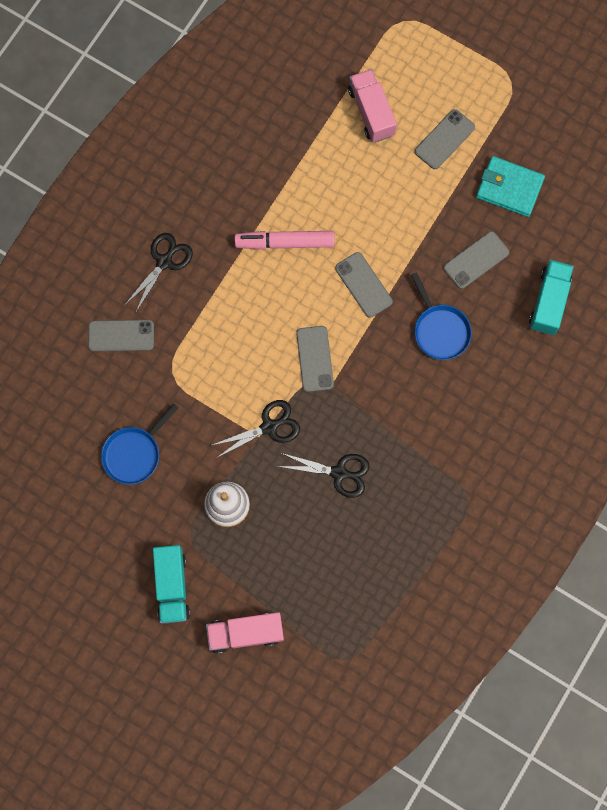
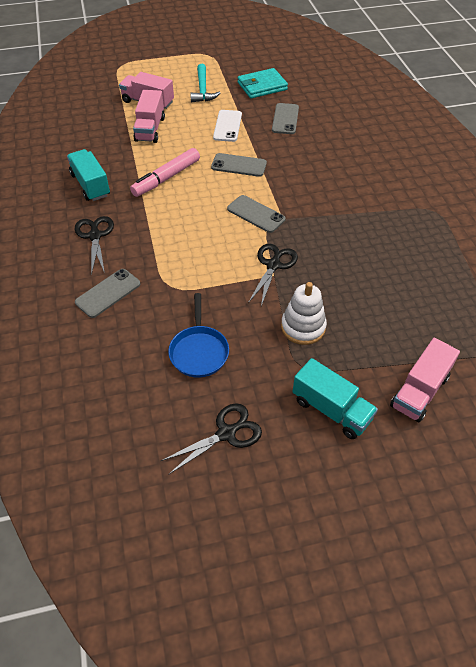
camera: 45 degrees left, 25 degrees down
(334, 158) = (150, 129): none -> pink truck
(339, 473) = (347, 254): black scissors -> black scissors (226, 433)
(410, 220) = (227, 126): none -> white phone
(440, 330) = (308, 155): blue pan -> none
(444, 139) = (202, 89): grey phone -> turquoise hammer
(549, 302) = (345, 110): turquoise truck -> turquoise truck (90, 185)

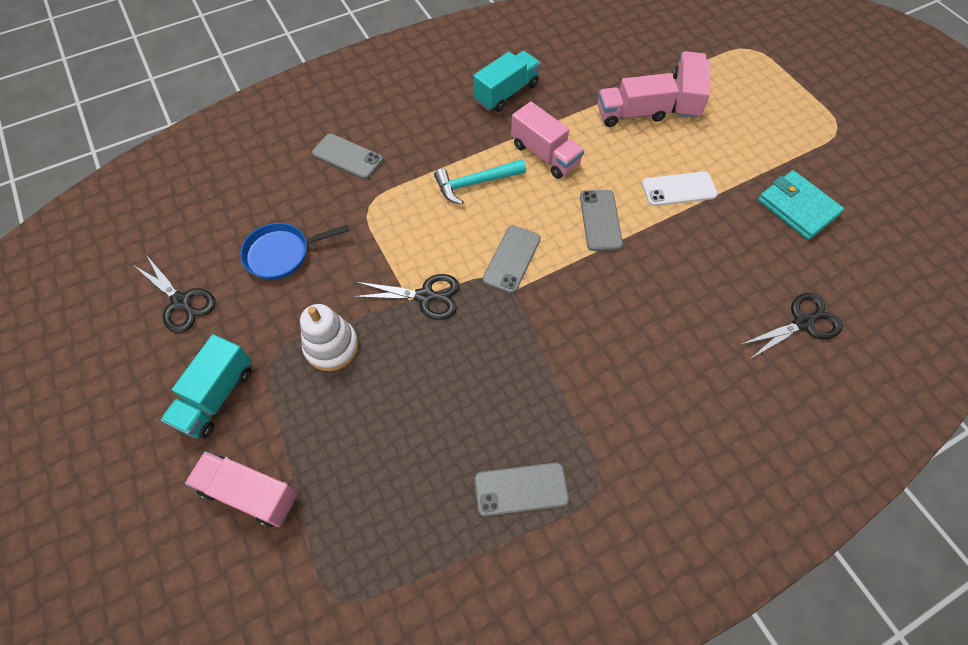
camera: 75 degrees right, 10 degrees up
(95, 236) = (427, 121): black scissors -> black scissors (803, 323)
(166, 178) = (545, 154): pink marker -> pink truck
(202, 89) = (747, 143): turquoise hammer -> turquoise hammer (475, 183)
(285, 119) = (731, 252): grey phone -> grey phone (521, 489)

